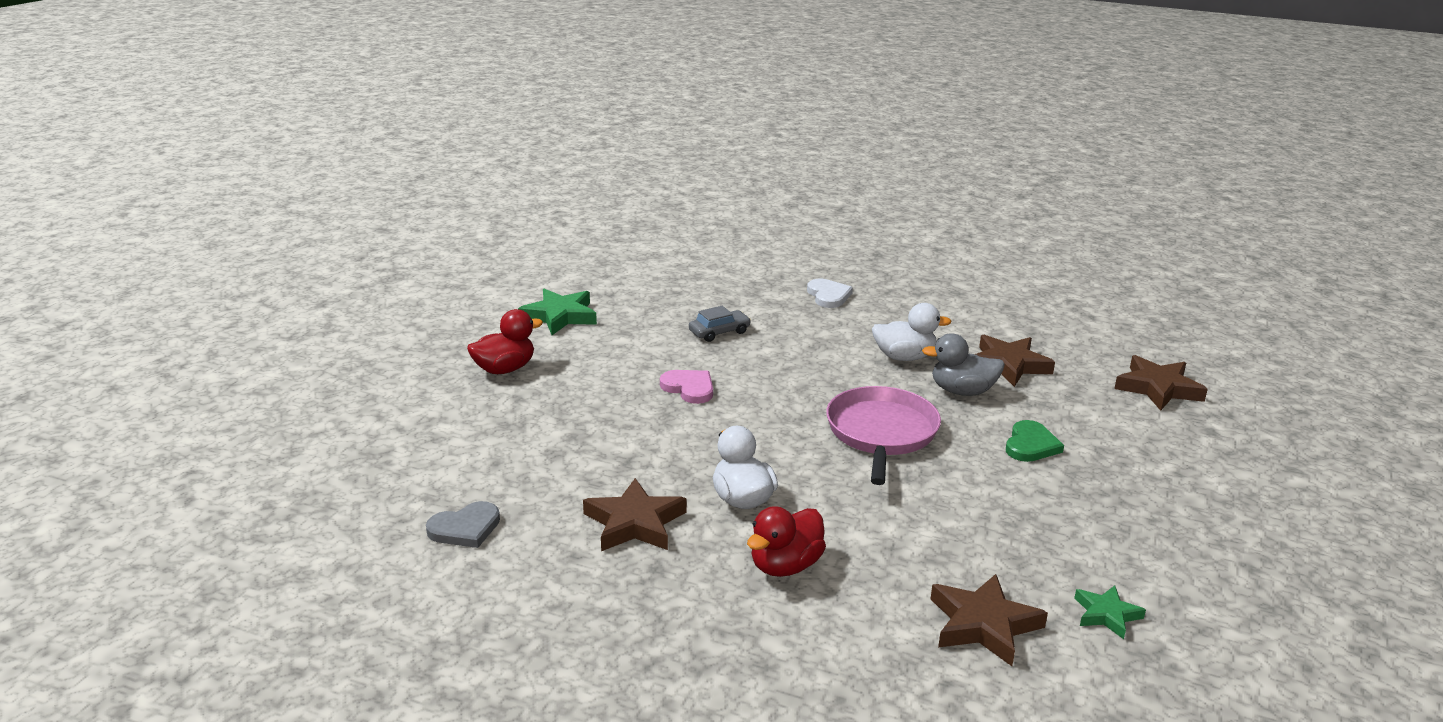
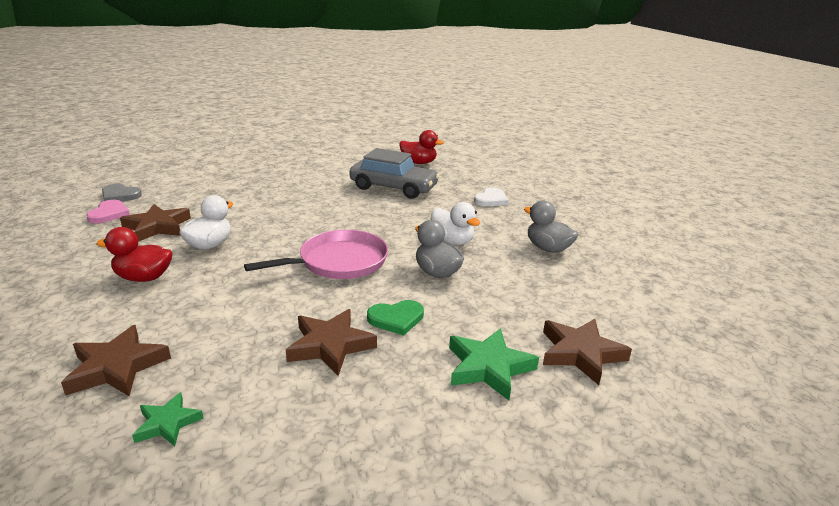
camera: 50 degrees right, 0 degrees up
(504, 369) = (279, 160): red duck -> red duck (418, 163)
(560, 316) = (349, 154): green star -> green star (488, 367)
(689, 388) = (318, 199): pink heart -> pink heart (109, 214)
(719, 332) = (393, 187): grey car -> grey car, size x2.10
(973, 320) = (547, 248): none -> grey duck
(1008, 365) = (504, 278): brown star -> brown star (330, 345)

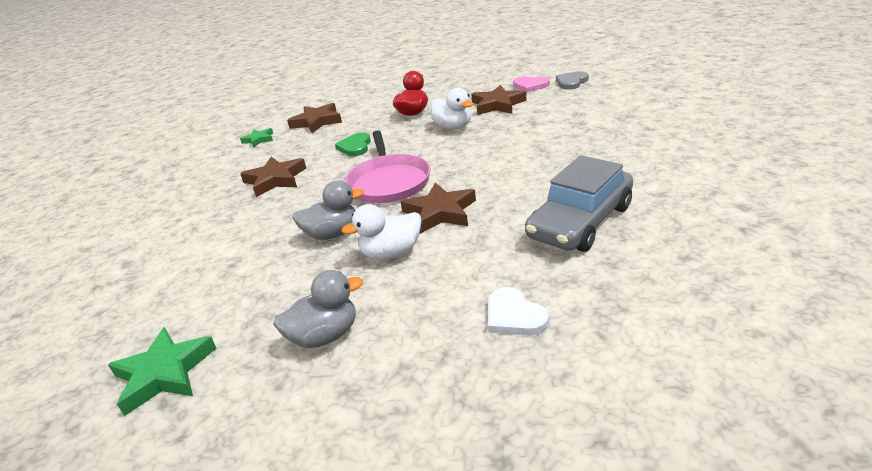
camera: 115 degrees right, 5 degrees up
(396, 319) = (280, 206): green heart -> green heart (355, 147)
(418, 163) = (708, 256): red duck -> none
(488, 367) = (186, 242): green star -> green star (164, 373)
(580, 353) = (145, 297): brown star -> brown star (440, 212)

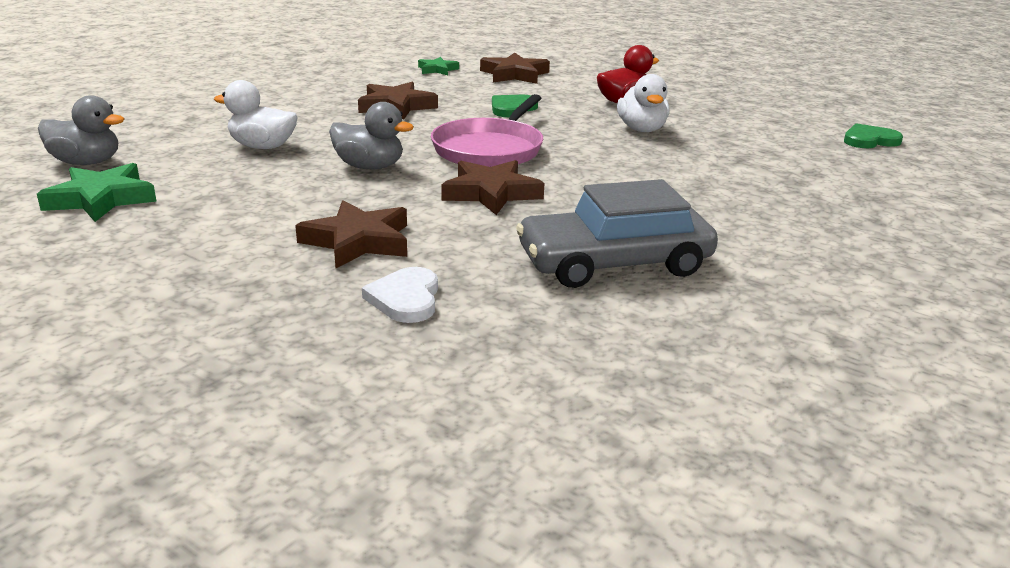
camera: 30 degrees right, 5 degrees down
(325, 336) = (238, 233): grey duck -> grey duck (86, 162)
(391, 253) = (391, 203): white duck -> white duck (262, 147)
(498, 105) = (731, 128): brown star -> brown star (358, 241)
(530, 86) = (808, 125): pink heart -> none
(571, 82) = (869, 140): grey heart -> green heart

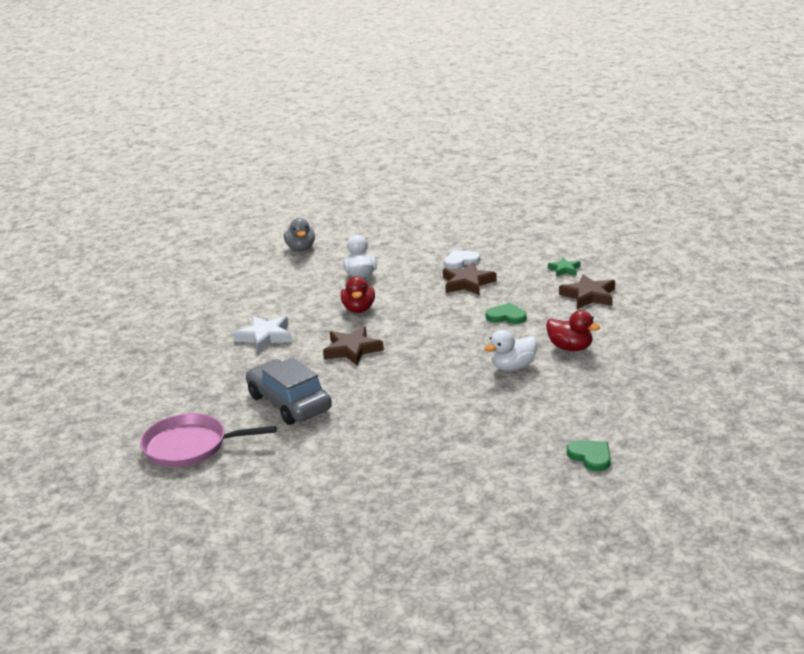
camera: 70 degrees right, 0 degrees up
(101, 199) = (264, 269): green star -> none
(358, 241) = (265, 337): brown star -> white star
(369, 167) = (359, 309): grey duck -> red duck
(405, 299) = (217, 364): white heart -> white heart (461, 261)
(490, 149) = (420, 331): pink pan -> pink pan (190, 446)

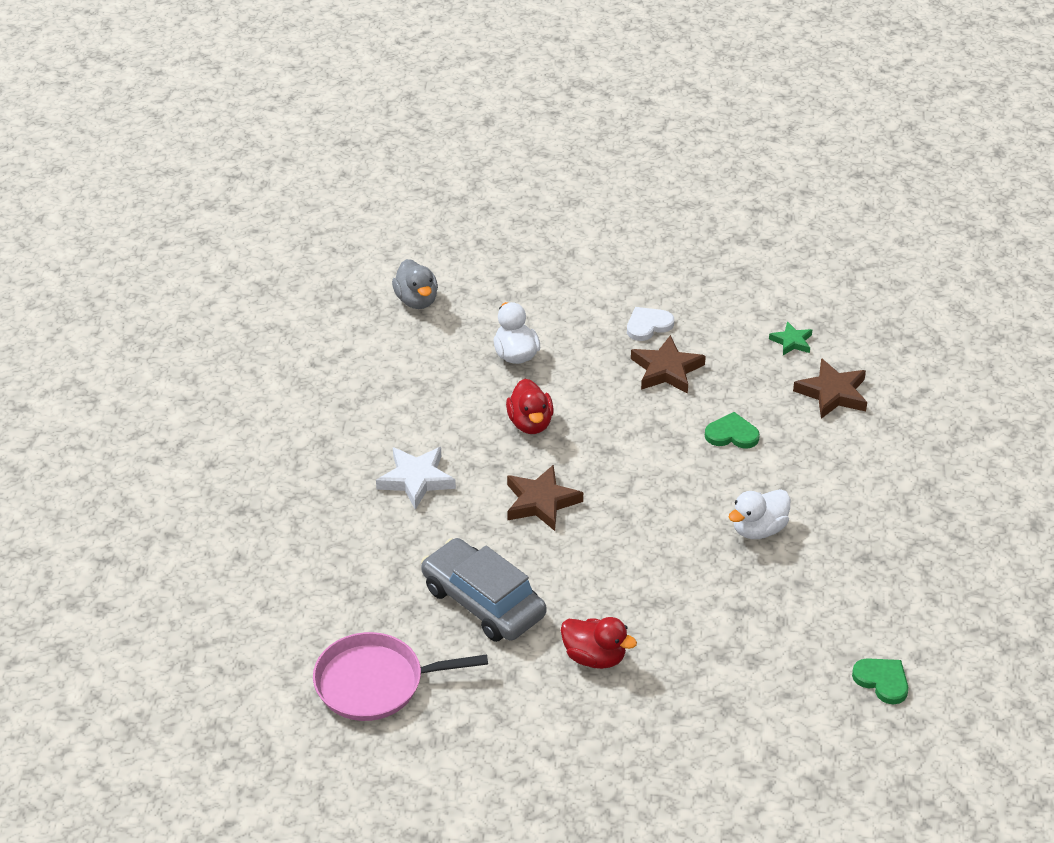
camera: 10 degrees left, 15 degrees up
(570, 348) = (825, 492): red duck -> red duck (594, 657)

